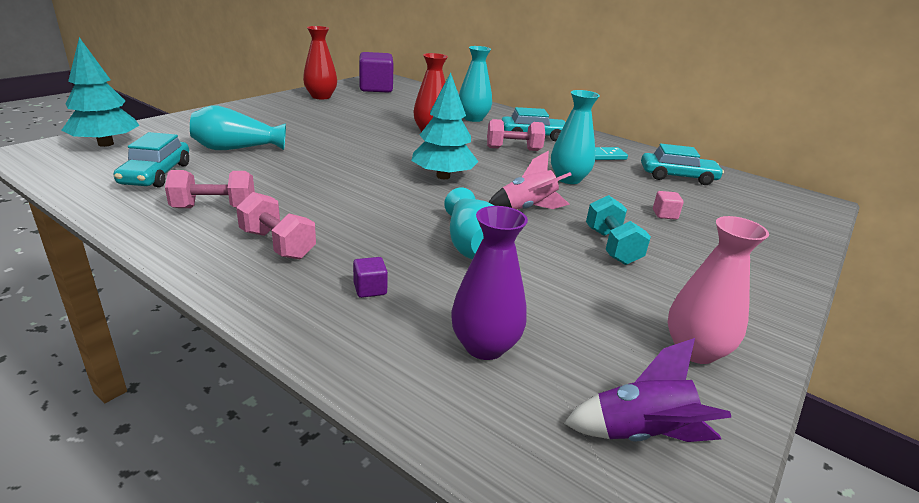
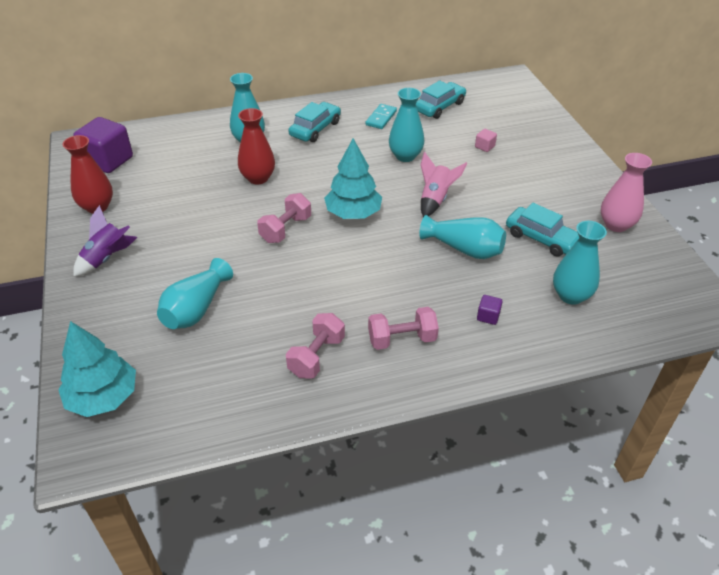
camera: 50 degrees left, 15 degrees up
(156, 174) = (216, 376): turquoise car -> turquoise car (541, 238)
(484, 346) = (571, 295): purple vase -> turquoise vase
(513, 149) = (333, 153): pink dumbbell -> pink dumbbell (286, 229)
(612, 246) = (506, 192): turquoise dumbbell -> none
(640, 435) = (659, 279): purple rocket -> purple rocket (107, 258)

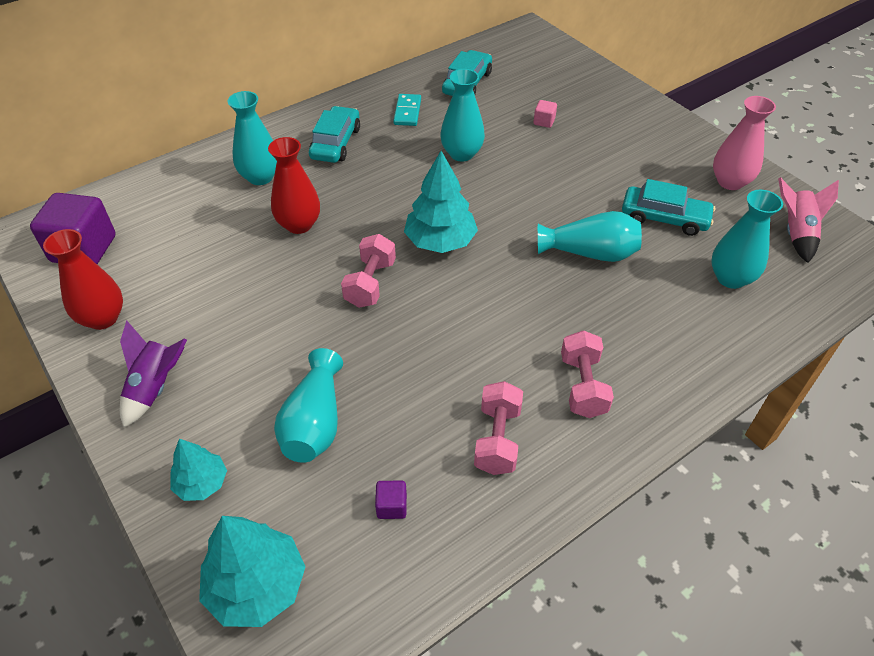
camera: 20 degrees left, 5 degrees up
(103, 325) = (201, 483): none -> turquoise tree
(402, 339) = (582, 386): pink dumbbell -> pink dumbbell turned 60 degrees counterclockwise
(435, 199) = (525, 200): pink rocket -> pink rocket (796, 233)
(488, 316) = (660, 329): purple cube -> purple cube (391, 506)

